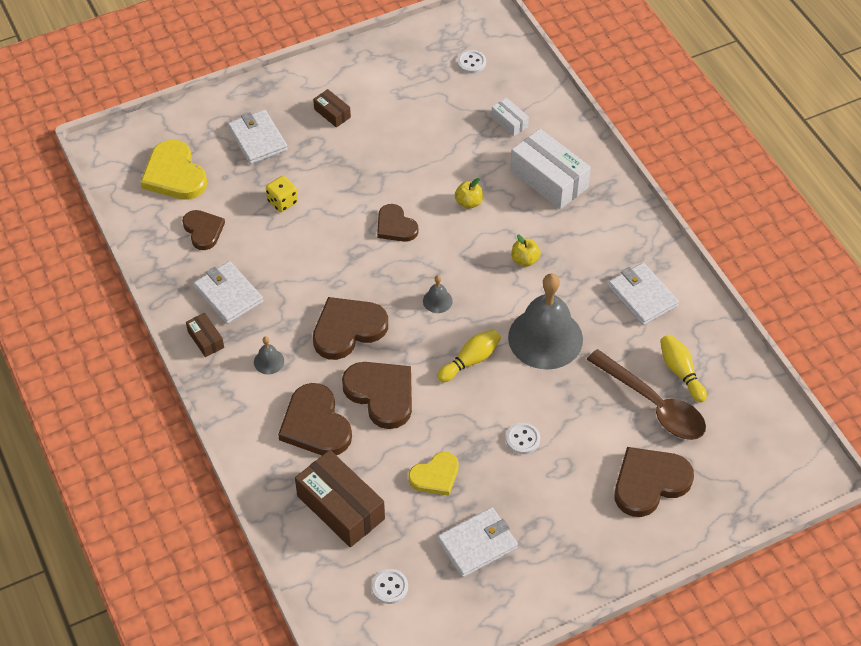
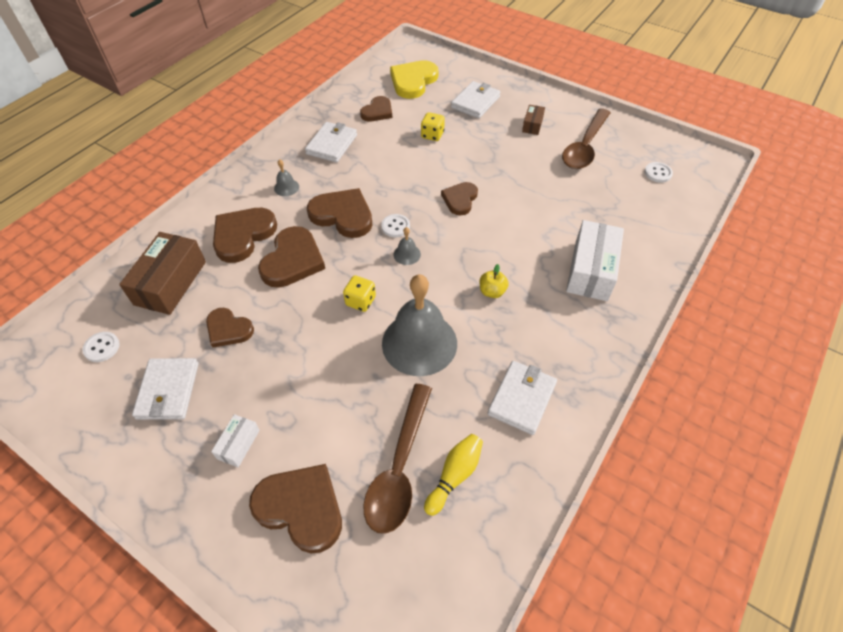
camera: 60 degrees right, 0 degrees up
(206, 339) = (286, 150): brown box -> none
(396, 93) = (584, 147): none -> brown spoon
(435, 476) = (228, 329): yellow heart -> brown heart
(468, 202) = (520, 231): yellow apple -> none
(470, 361) = (360, 301): yellow bowling pin -> yellow dice
(477, 544) = (168, 390): white wallet -> white wallet turned 60 degrees clockwise
(509, 122) = (624, 220): white box -> white box (238, 444)
(522, 439) = (298, 375): white button -> white button (395, 226)

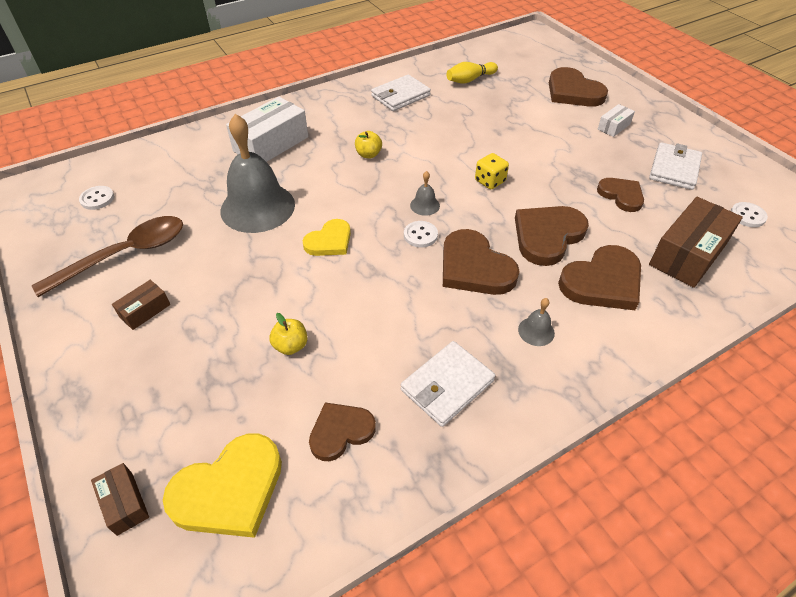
camera: 155 degrees left, 5 degrees down
(399, 468) = (503, 90): brown spoon -> none
(419, 343) = (453, 141): grey bell -> grey bell (257, 207)
(432, 135) = (291, 346): yellow dice -> yellow apple
(453, 66) = (124, 503): none -> brown box
(460, 199) = (329, 241): brown heart -> yellow heart
(475, 102) = (175, 387): white wallet -> none

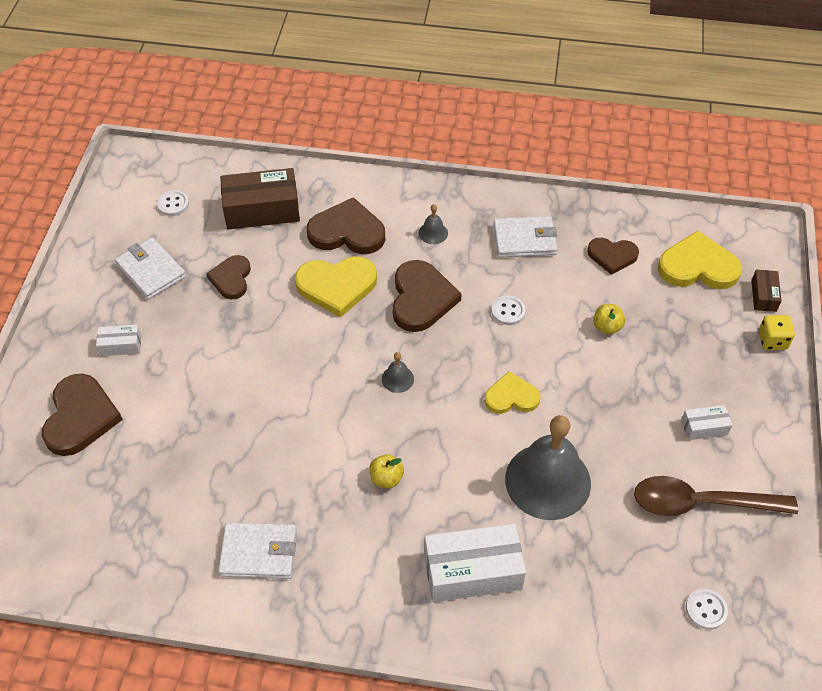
camera: 140 degrees left, 5 degrees up
(145, 310) = (704, 427): brown box -> white box
(420, 235) = (432, 352): white button -> white button (508, 311)
(470, 80) = (151, 522): yellow bowling pin -> none
(490, 181) = (314, 365): yellow dice -> yellow dice (772, 340)
(547, 236) = (337, 286): brown heart -> yellow heart
(674, 169) = (151, 271): white wallet -> white wallet turned 75 degrees clockwise

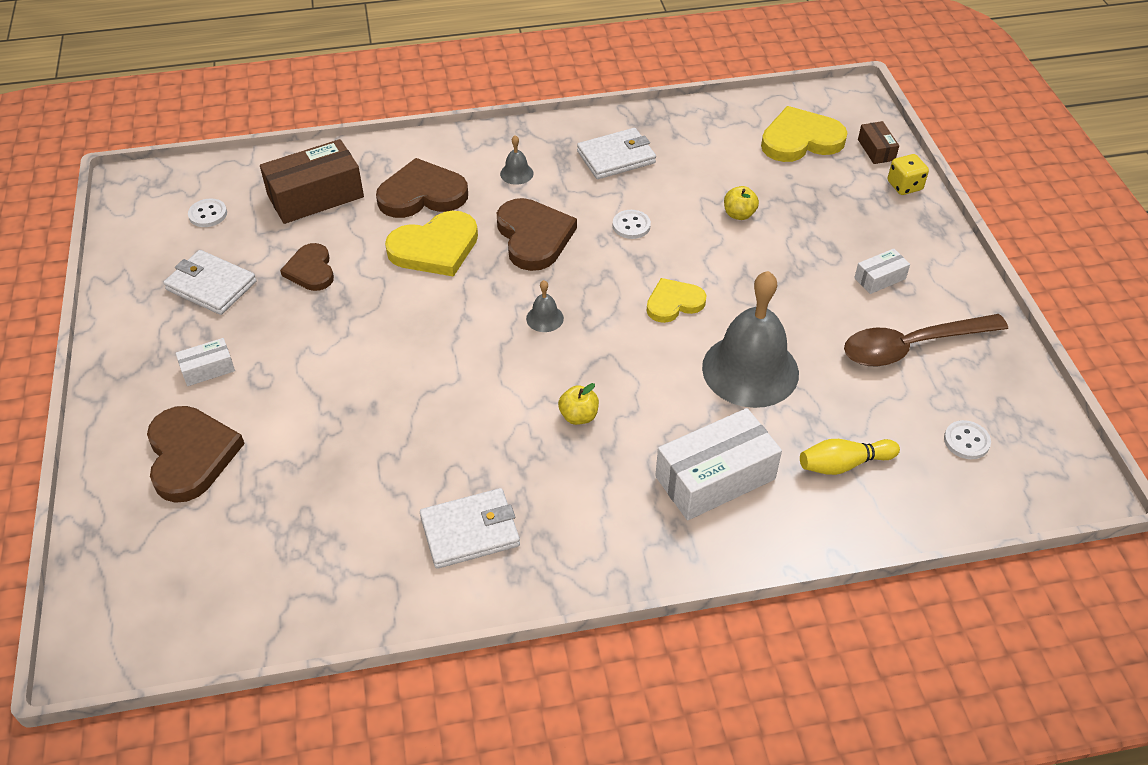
camera: 20 degrees left, 5 degrees down
(587, 595) = (843, 464): none -> yellow bowling pin
(612, 256) = (712, 150): brown heart -> none

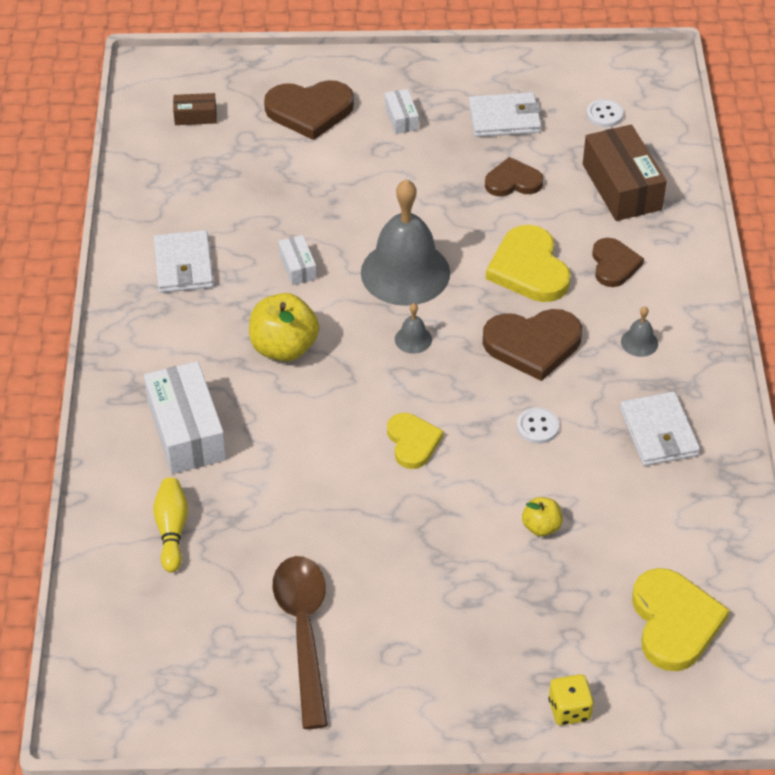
camera: 100 degrees right, 0 degrees up
(211, 286) = (504, 118): white wallet -> white wallet turned 45 degrees clockwise
(422, 194) = (614, 264): brown heart -> brown heart, size x0.63
(578, 416) = (284, 348): yellow apple -> yellow apple, size x1.87
(750, 370) = (306, 485): grey bell -> grey bell (405, 272)
(876, 150) = (645, 700): brown box -> brown box (195, 116)
(880, 278) = (411, 634): white box -> white box (297, 267)
(966, 441) = (168, 639): white button -> none

